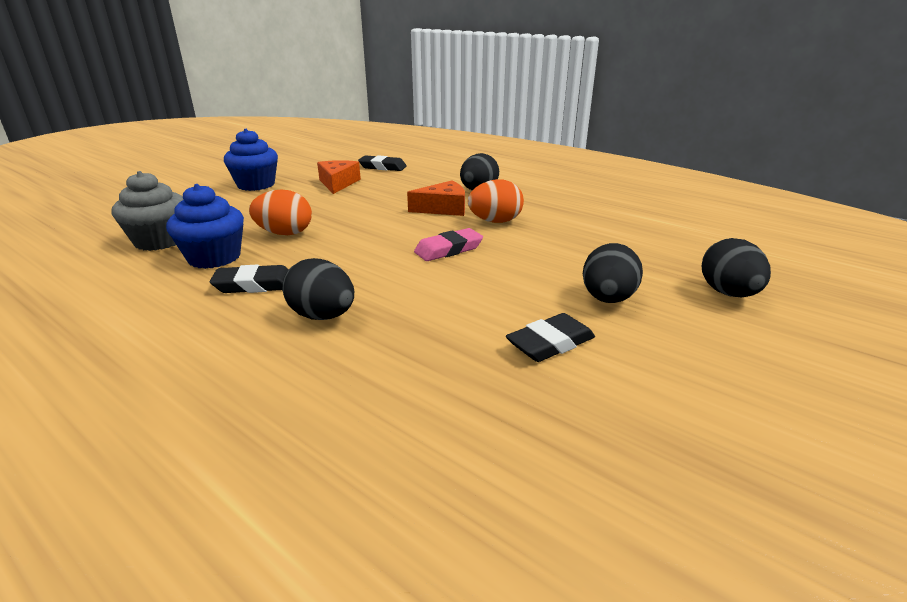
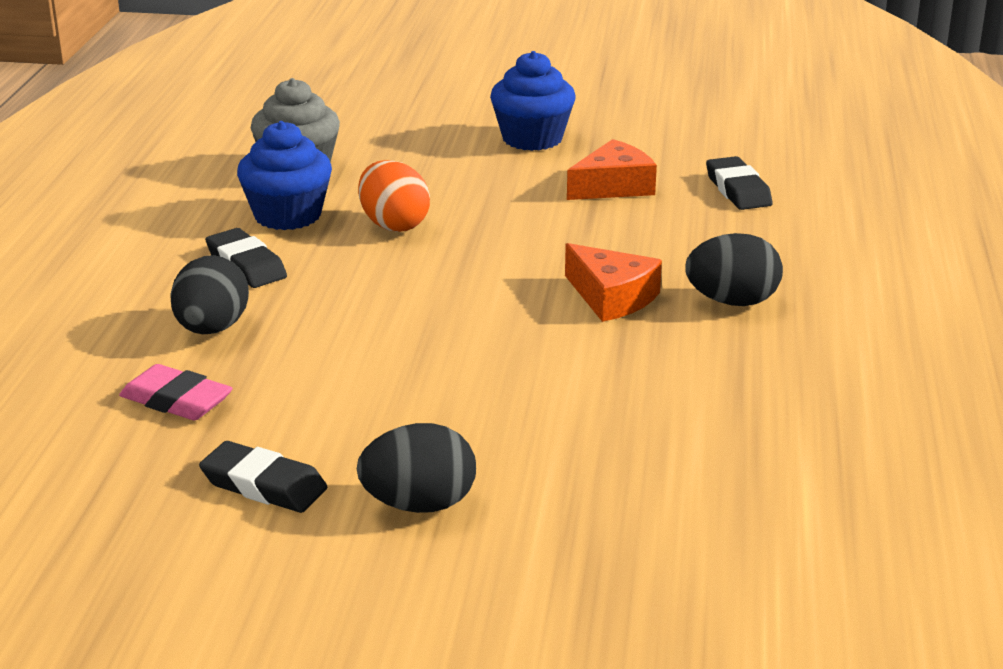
camera: 60 degrees right, 0 degrees up
(448, 249) = (461, 347): pink eraser -> pink eraser (176, 400)
(495, 221) = (608, 353): orange egg -> none
(728, 293) = (537, 610): black egg -> none

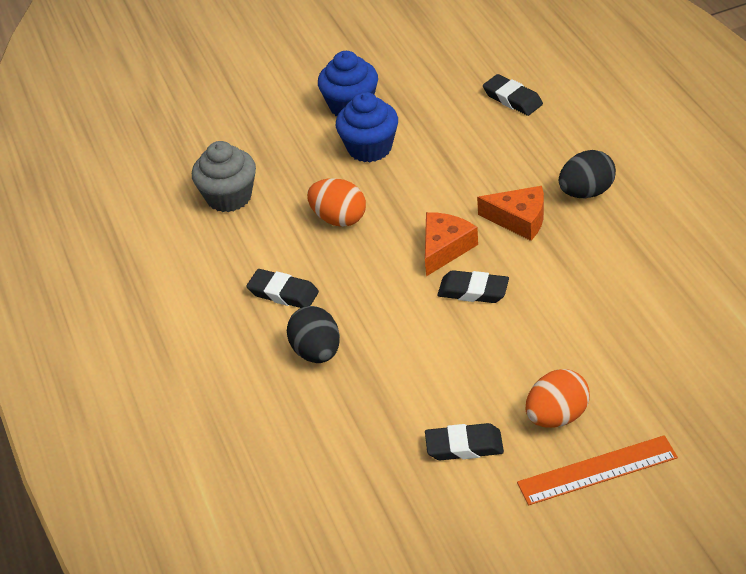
camera: 25 degrees left, 15 degrees up
(176, 400) = (353, 414): pink eraser -> none
(287, 215) = (265, 240): blue cupcake -> blue cupcake (369, 148)
(402, 584) = (597, 470): none -> orange ruler
(419, 505) = (557, 416): black egg -> orange egg
(469, 342) = (473, 291): none -> black eraser
(613, 186) = (439, 127): orange cheese -> orange cheese (445, 248)

